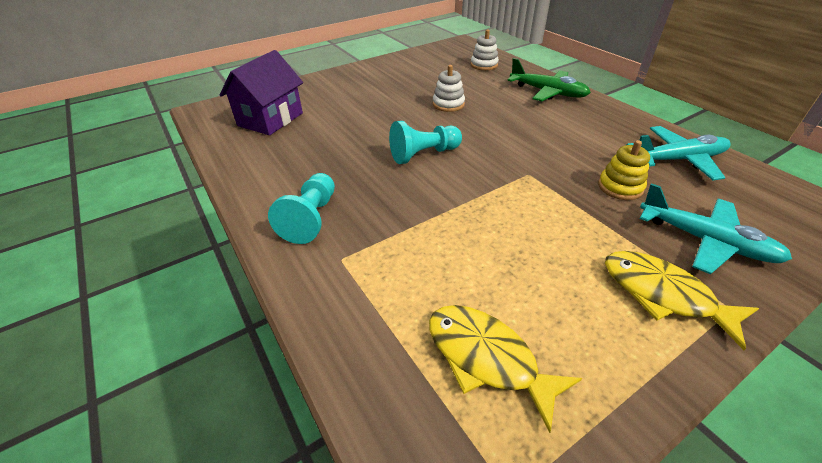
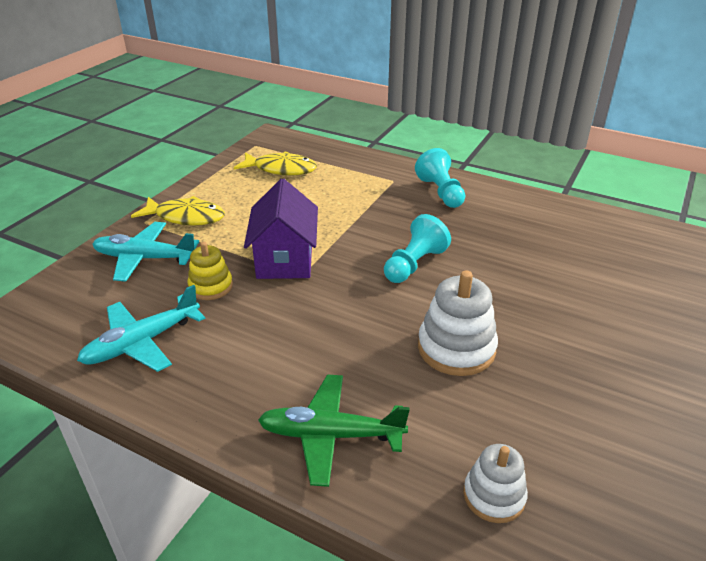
camera: 150 degrees right, 5 degrees down
(270, 119) = (616, 254): purple house -> purple house (285, 259)
(448, 104) = (456, 348): white stacking toy -> white stacking toy, size x1.59

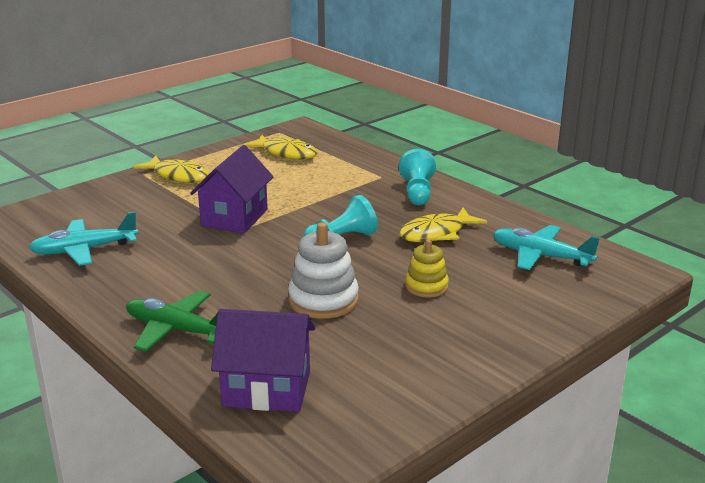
camera: 20 degrees right, 10 degrees down
(145, 258) = (125, 198): turquoise plane -> turquoise plane (540, 256)
(211, 286) = (161, 225): yellow stacking toy -> yellow stacking toy (426, 286)
(494, 496) = (267, 389): white stacking toy -> purple house
(496, 237) = (436, 233): none -> yellow fish

